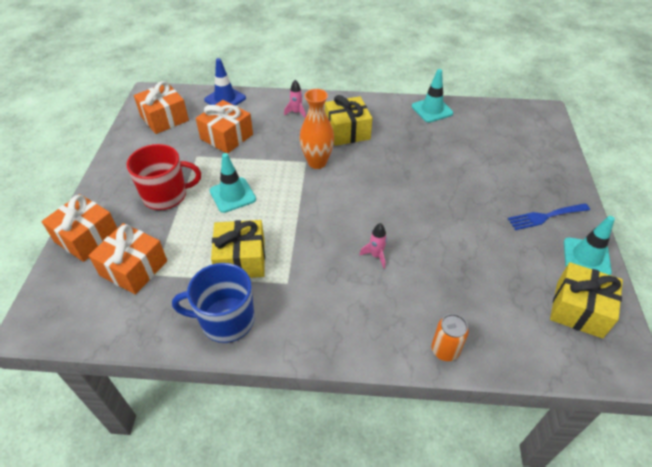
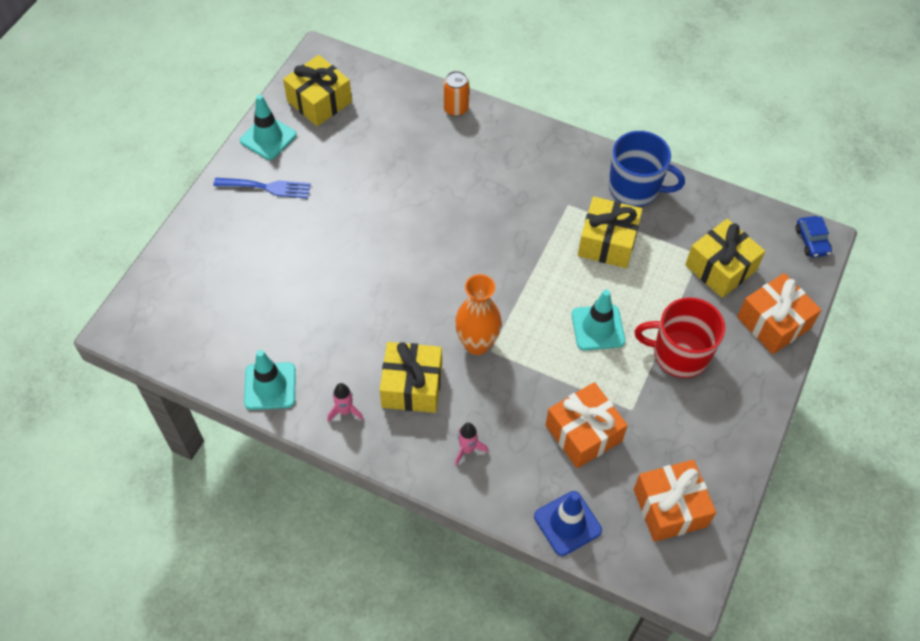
camera: 160 degrees left, 10 degrees up
(39, 321) = (812, 241): none -> blue car
(134, 268) = (720, 268): orange gift -> yellow gift
(376, 256) = (469, 203): pink rocket -> pink rocket (345, 411)

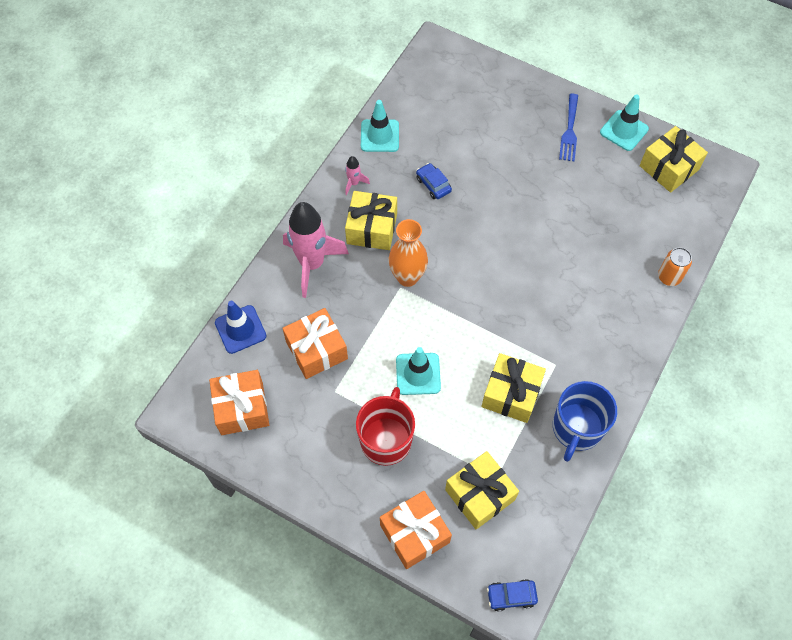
camera: 95 degrees right, 5 degrees up
(345, 323) = (433, 184): none -> blue car
(467, 449) = (312, 264): pink rocket -> pink rocket, size x2.33

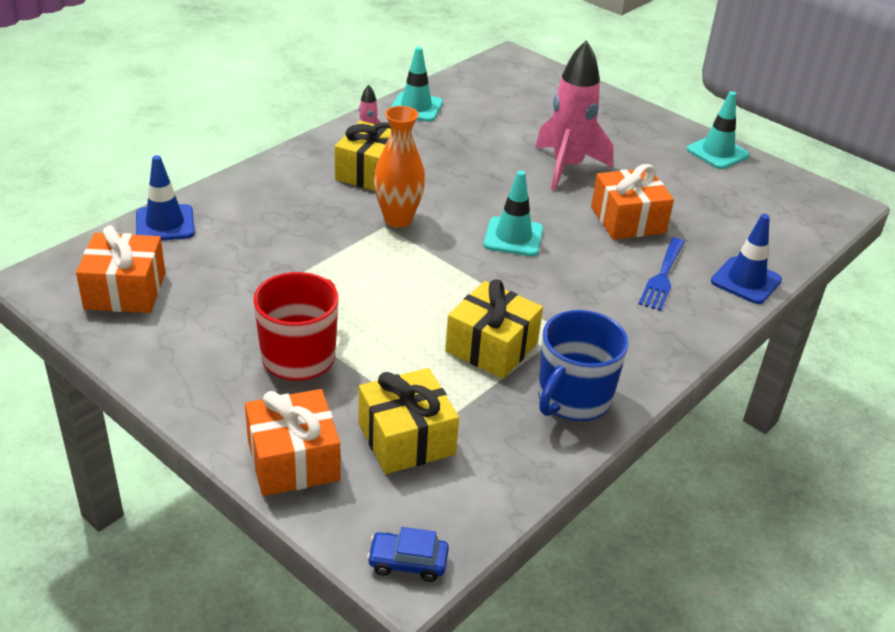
camera: 10 degrees right, 25 degrees down
(312, 264) = (284, 188): pink rocket -> pink rocket (567, 167)
(316, 350) = (250, 258): orange gift -> orange gift (628, 220)
(418, 374) = (372, 304): turquoise traffic cone -> turquoise traffic cone (513, 237)
(433, 184) = (464, 153): blue car -> none
(569, 131) = (649, 141): blue fork -> blue fork (662, 277)
(669, 168) = (768, 190): yellow gift -> none
(669, 277) = (746, 281): orange can -> blue traffic cone

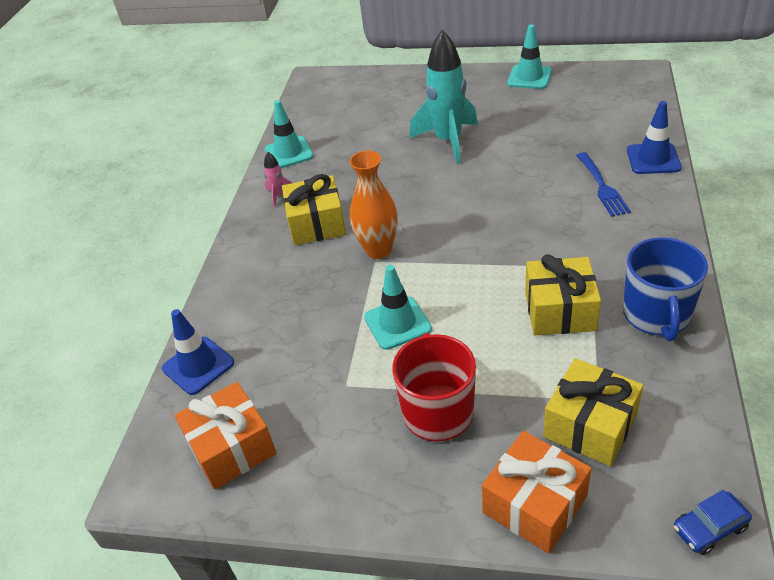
camera: 25 degrees left, 5 degrees up
(513, 237) = (474, 215): turquoise traffic cone -> turquoise traffic cone (397, 323)
(567, 167) = (448, 141): pink rocket -> turquoise rocket
(628, 220) = (532, 158): orange gift -> none

